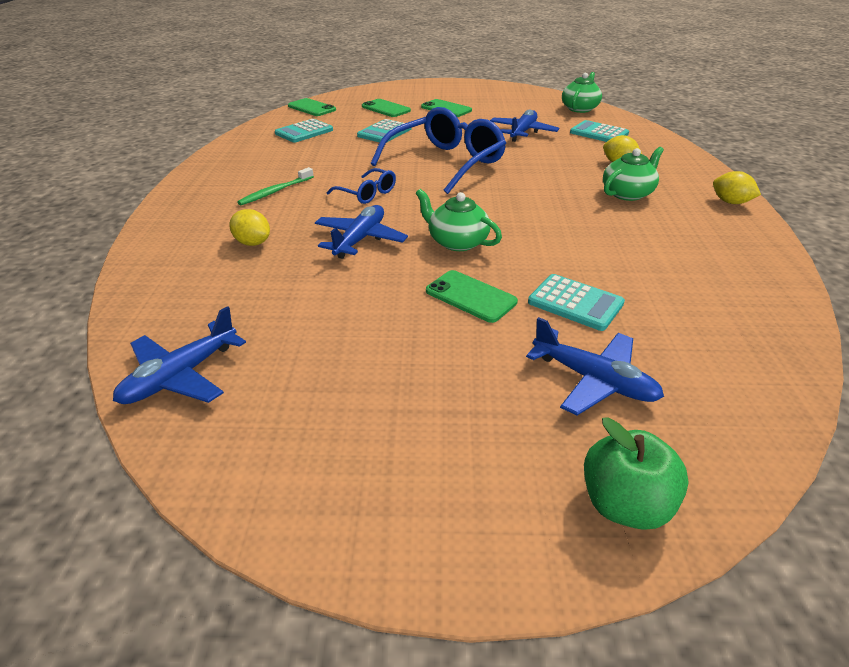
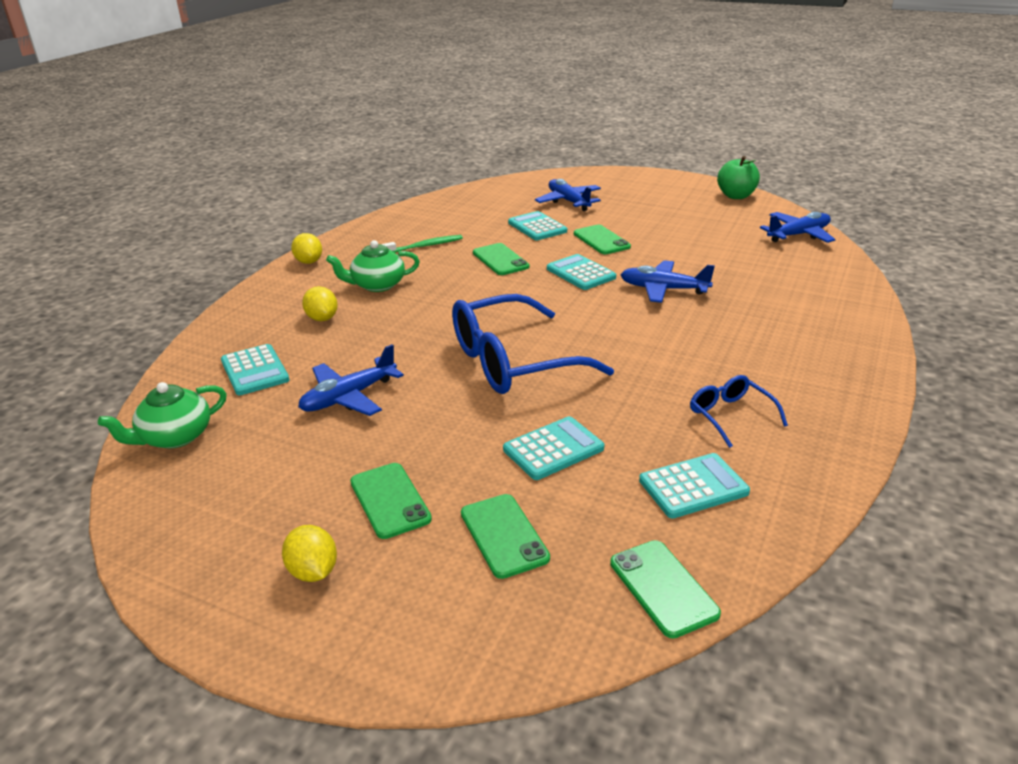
camera: 155 degrees left, 5 degrees down
(252, 243) = (765, 304): yellow lemon -> yellow lemon (313, 571)
(276, 191) = (744, 359): green toothbrush -> green toothbrush (424, 246)
(360, 239) = (663, 289): blue plane -> blue plane turned 60 degrees clockwise
(367, 194) = (636, 335): blue glasses -> blue glasses (730, 415)
(457, 242) = (581, 273): green teapot -> turquoise calculator
(557, 241) = (500, 260): none -> green phone
(624, 504) = (598, 177): green apple -> green apple (736, 196)

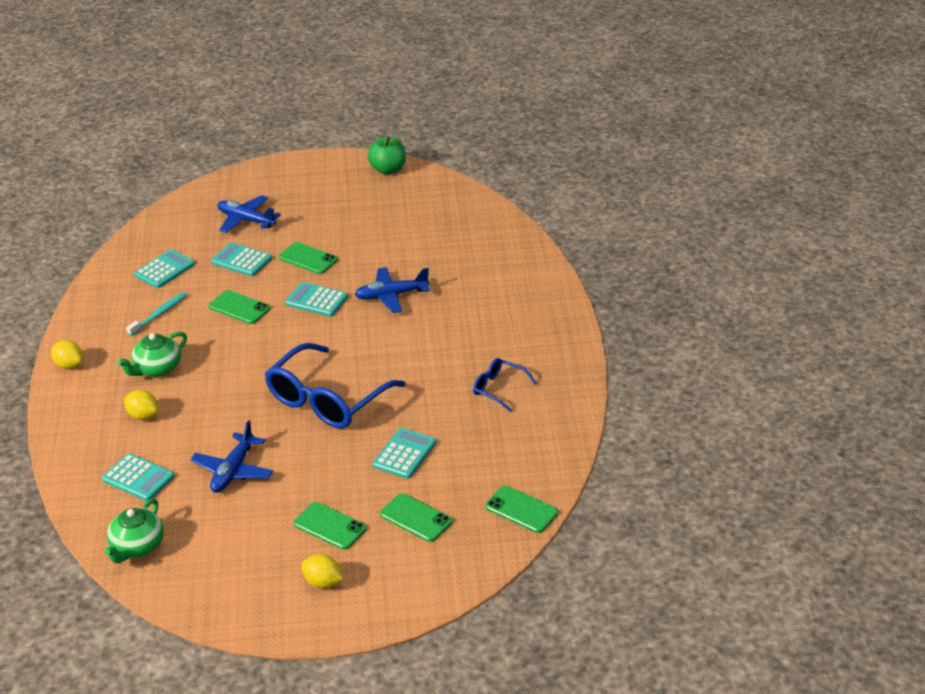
camera: 30 degrees left, 5 degrees up
(424, 246) = (159, 314): green toothbrush -> turquoise toothbrush
(693, 486) = (504, 445): turquoise calculator -> turquoise calculator (164, 270)
(798, 235) = (462, 203): blue plane -> none

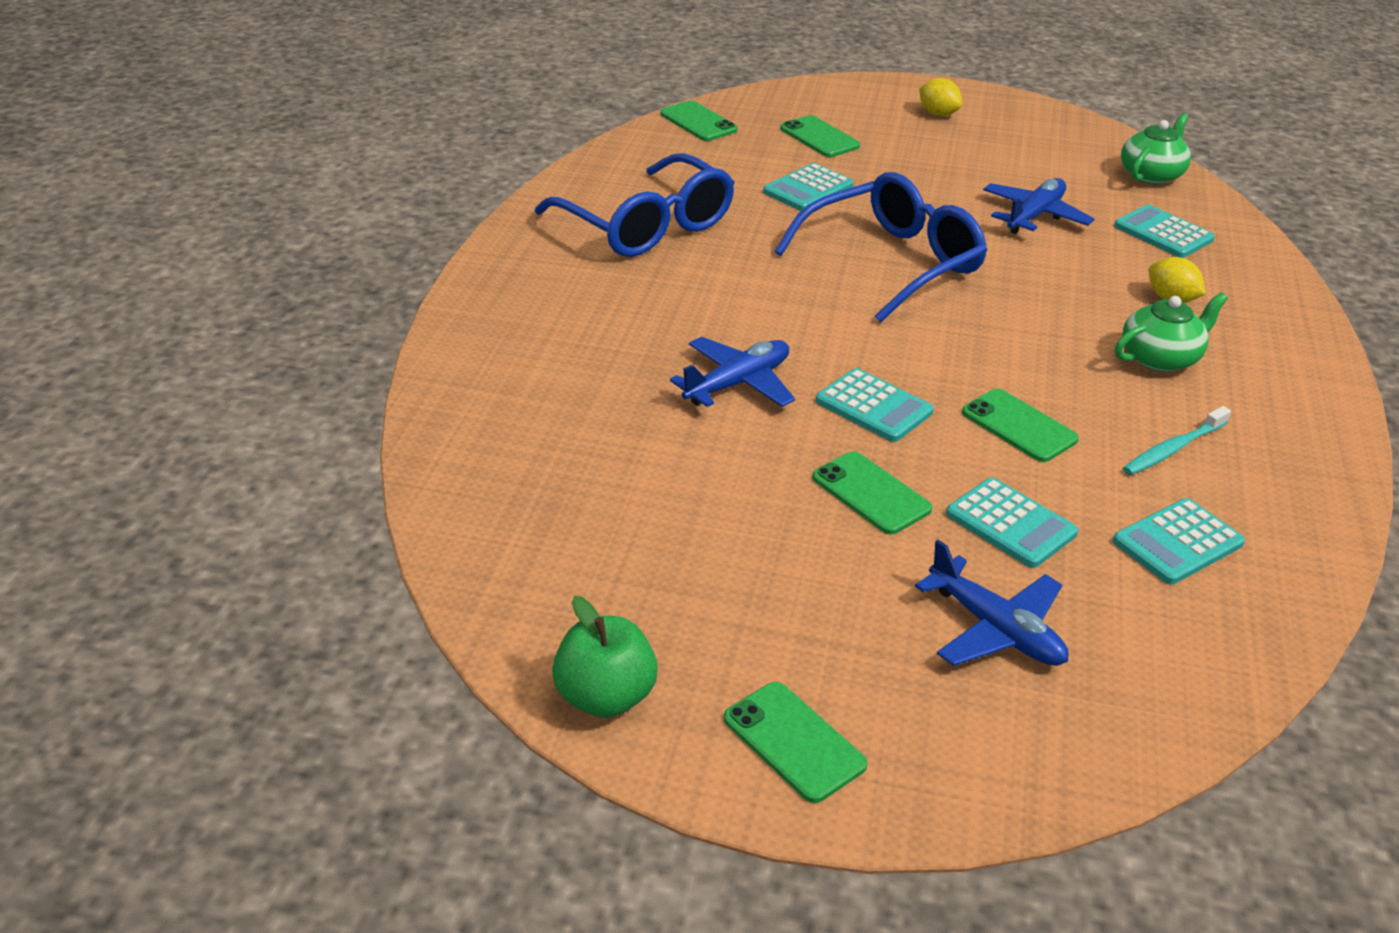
camera: 165 degrees left, 0 degrees up
(69, 365) = (1318, 396): yellow lemon -> none
(330, 526) = (920, 149): green phone -> green phone (794, 742)
(391, 295) = (738, 384): blue plane -> blue plane turned 45 degrees counterclockwise
(498, 389) = (647, 226): blue glasses -> blue glasses, size x2.06

